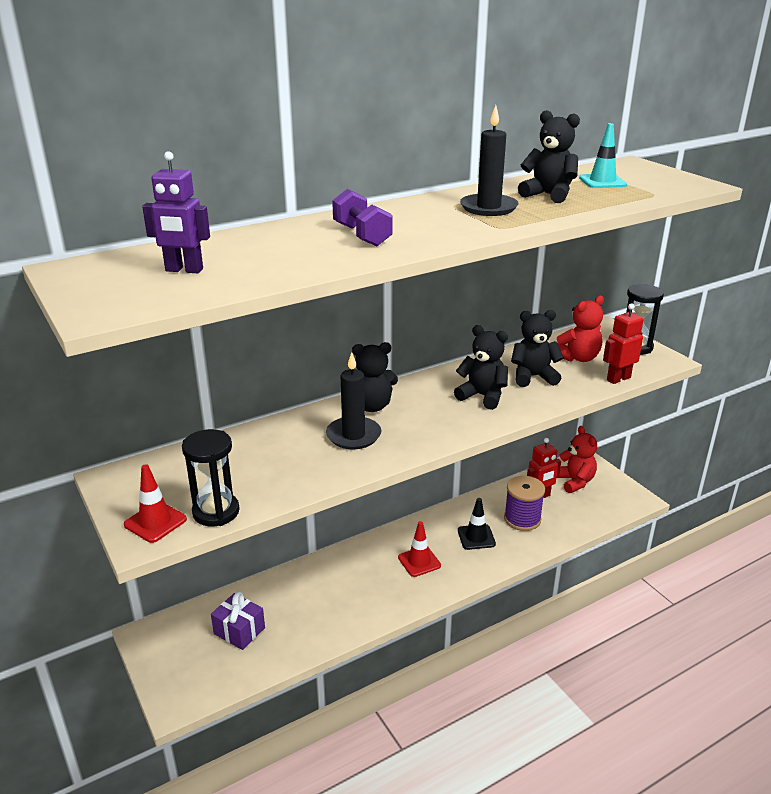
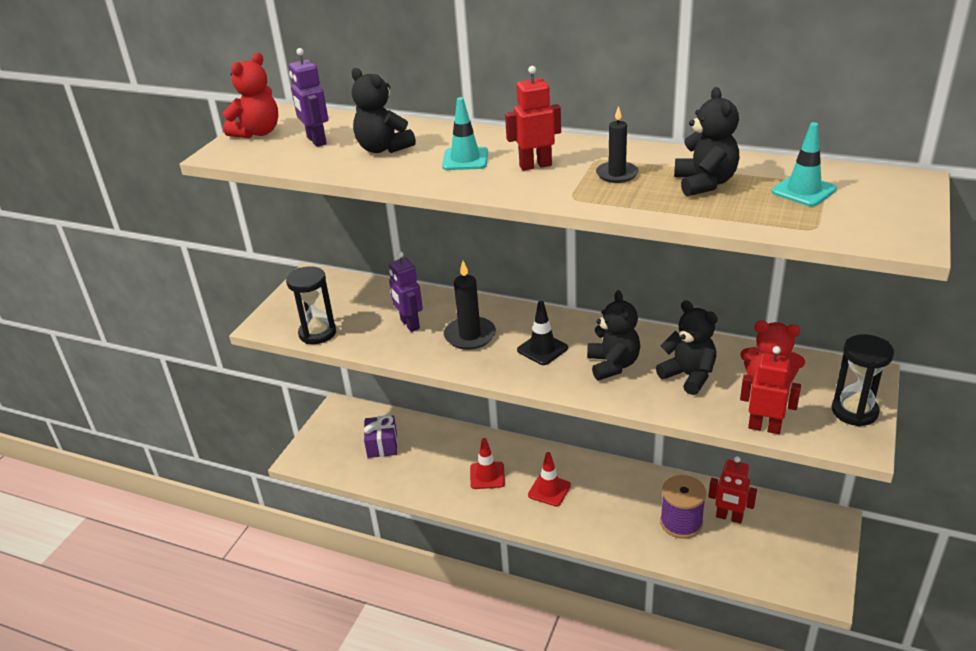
camera: 55 degrees right, 5 degrees up
(155, 522) = (285, 318): red traffic cone -> red traffic cone (487, 475)
(288, 456) = (409, 324): none -> purple robot
(362, 235) = (465, 159): purple dumbbell -> turquoise traffic cone
(371, 406) = (521, 321): black teddy bear -> black teddy bear (383, 148)
(424, 221) = (535, 165): none -> red robot
(476, 537) = (619, 506): black traffic cone -> black traffic cone (542, 349)
(488, 208) = (617, 174): black candle -> black candle, size x0.67
(574, 481) = (787, 530): red teddy bear -> red teddy bear (257, 133)

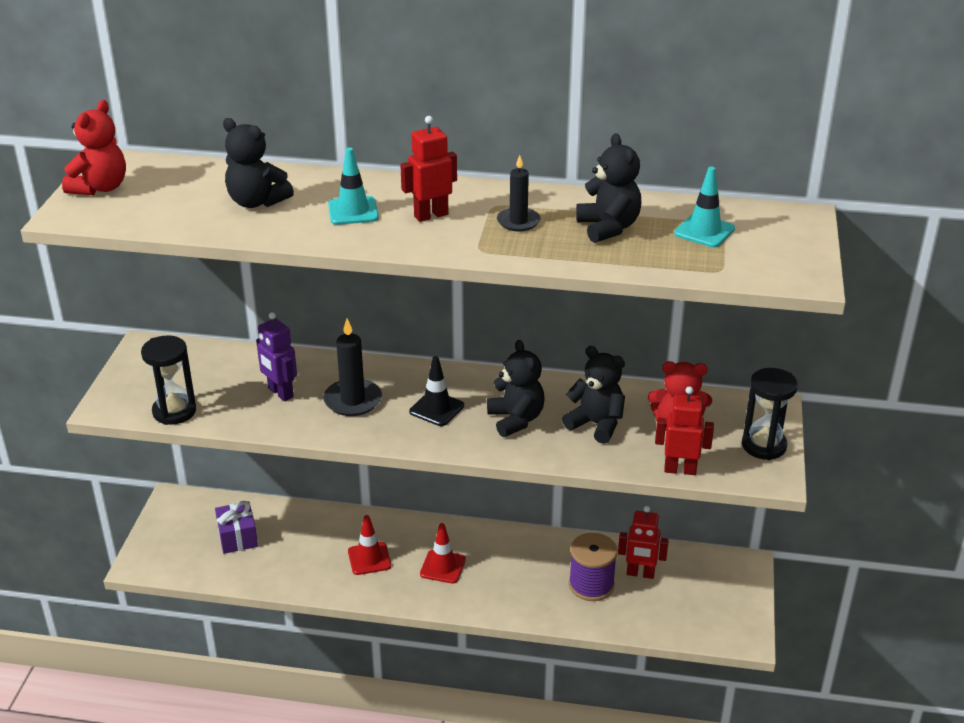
camera: 15 degrees left, 0 degrees up
(316, 141) = (175, 195): purple robot -> none

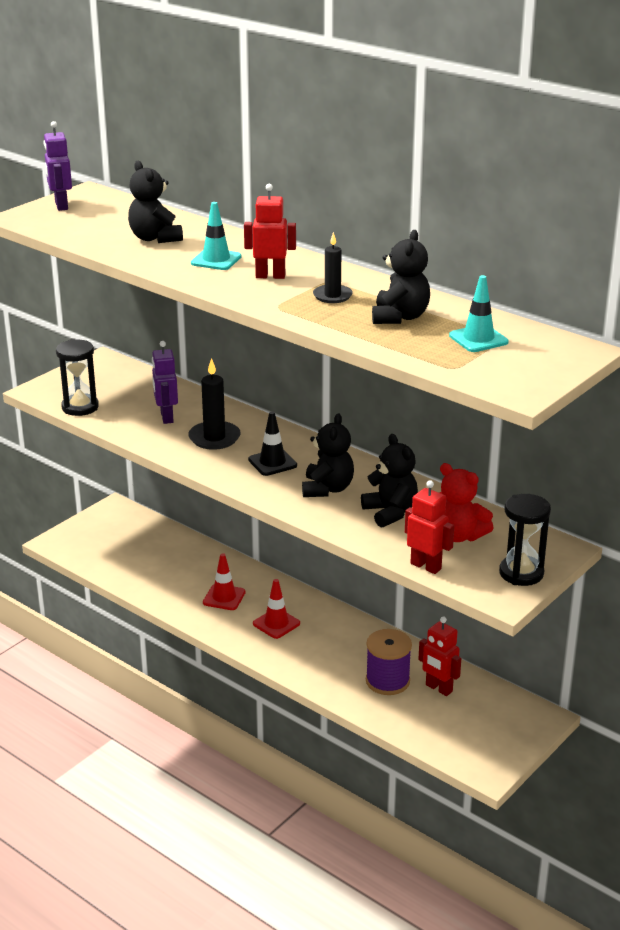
camera: 30 degrees right, 5 degrees down
(100, 188) = (61, 206): red teddy bear -> purple robot
(237, 537) = (139, 548): purple gift -> none

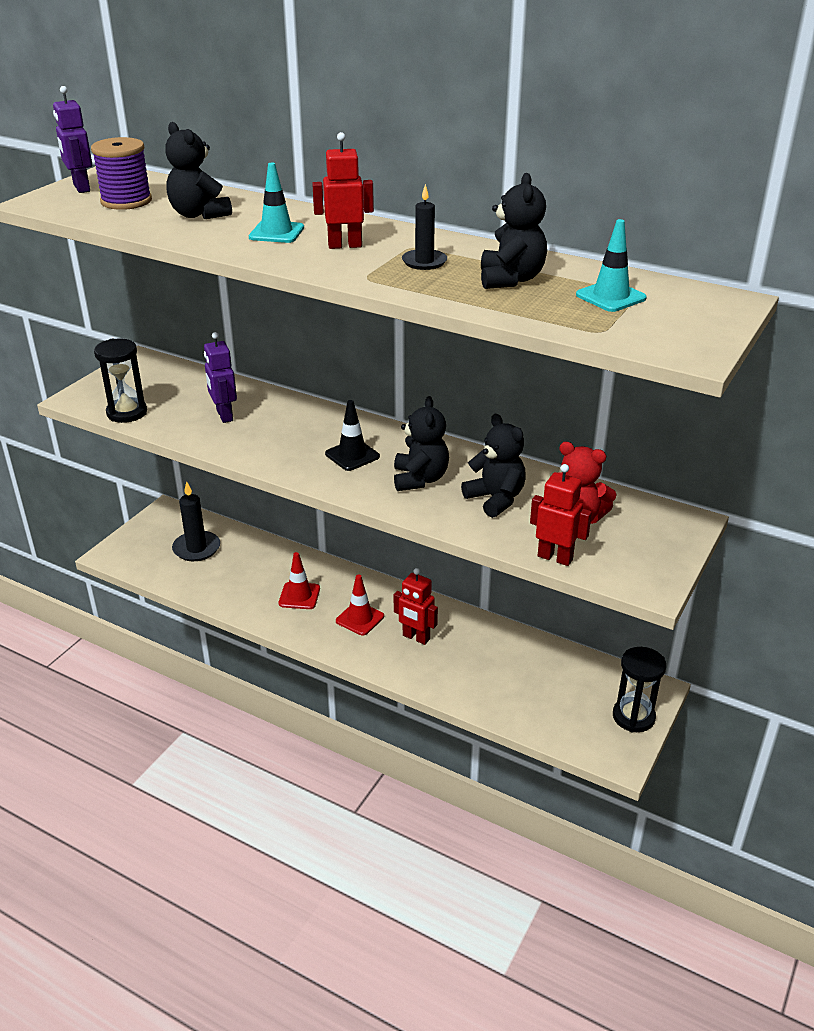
camera: 10 degrees left, 5 degrees up
(214, 438) = (282, 434): black candle -> black candle (196, 548)
(387, 681) = (489, 669): purple spool -> purple spool (126, 201)
(438, 688) = (542, 671): red robot -> red robot (416, 637)
(521, 573) = (658, 554): black hourglass -> black hourglass (633, 717)

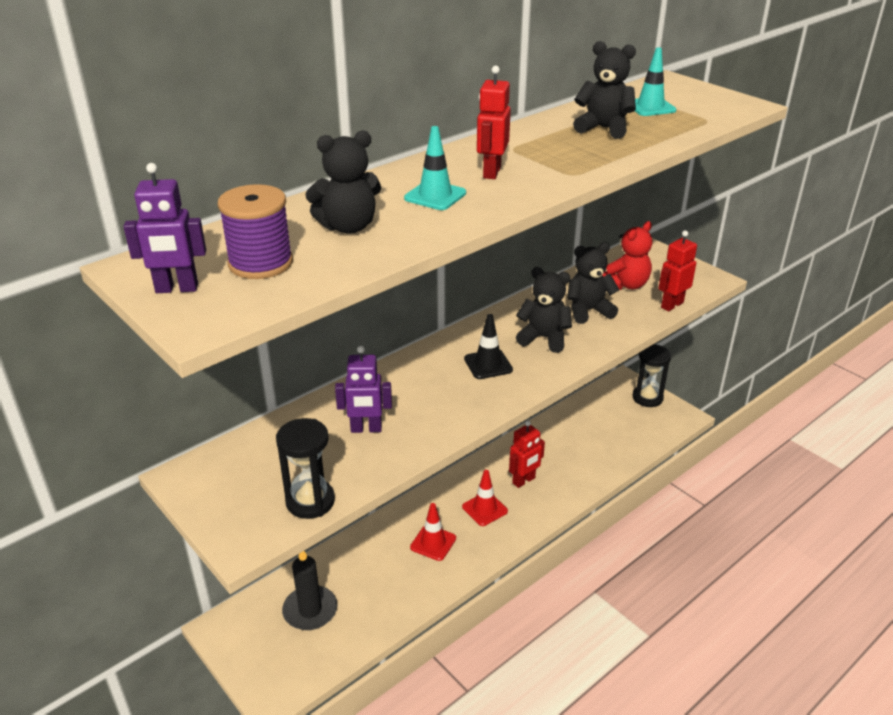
camera: 70 degrees left, 0 degrees up
(424, 262) = (550, 149): black candle -> none

